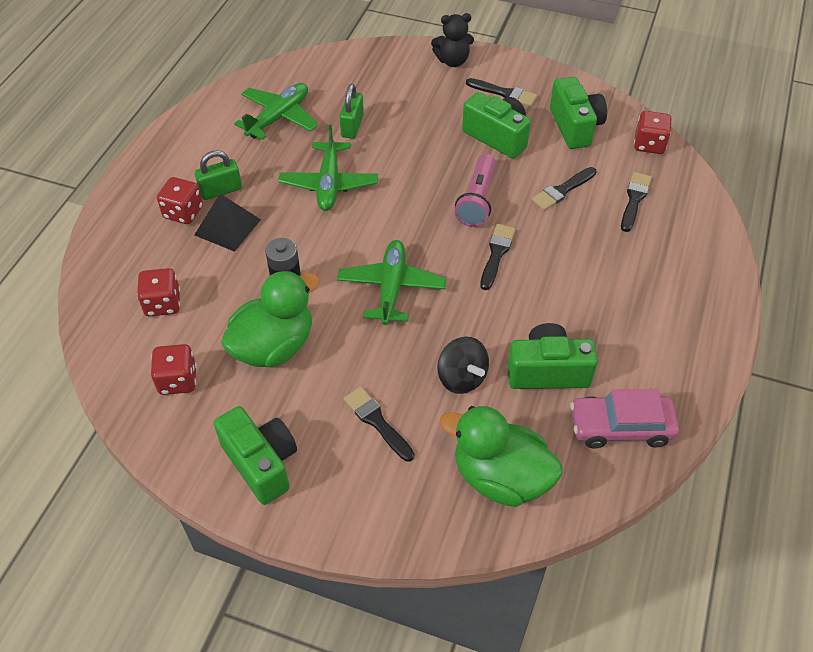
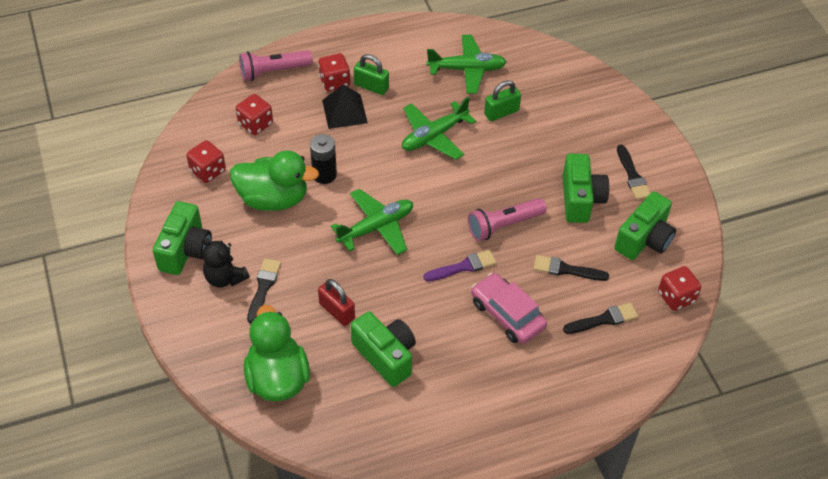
camera: 50 degrees right, 0 degrees up
(113, 249) = (274, 71): none -> pink flashlight
(452, 61) = (633, 124): black teddy bear -> black teddy bear (225, 278)
(461, 378) = (337, 311): black spinning top -> red padlock
(496, 254) = (463, 267): black brush -> purple brush
(621, 427) = (376, 424): pink car -> pink car (507, 314)

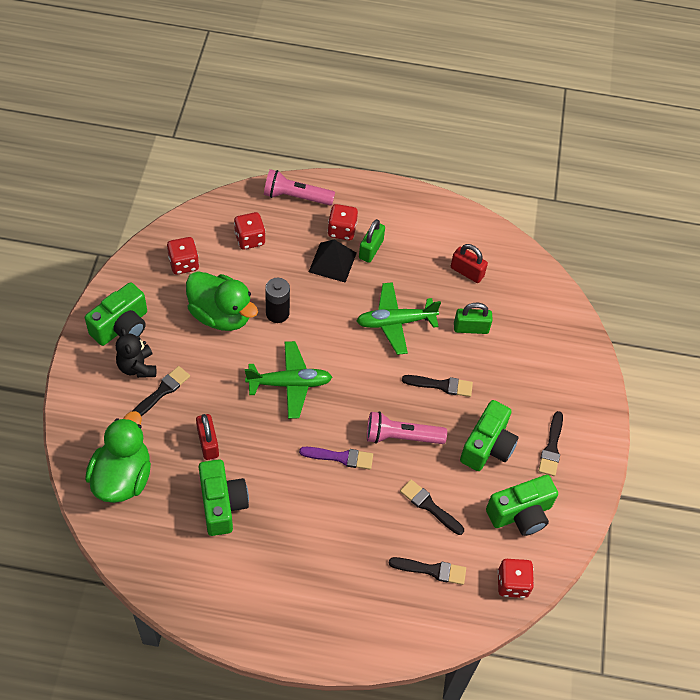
camera: 25 degrees right, 5 degrees up
(371, 86) = (371, 249): green padlock -> green padlock turned 60 degrees clockwise
(467, 69) = (467, 272): green plane -> red padlock
(507, 314) = (349, 521): pink car -> none
(508, 169) = (441, 385): none -> black brush

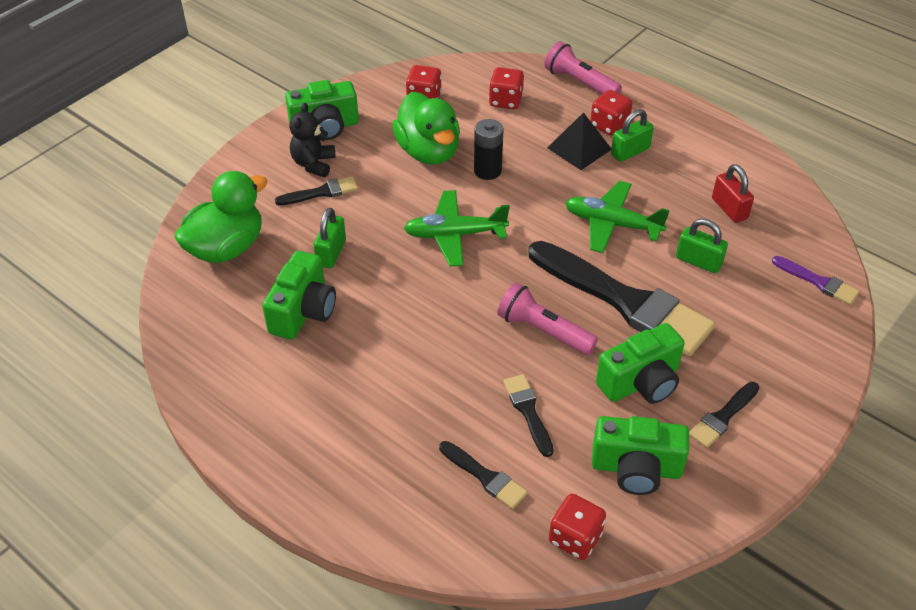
camera: 35 degrees right, 10 degrees down
(208, 443) = (331, 253): red padlock -> green padlock
(289, 383) = (455, 235): green plane -> green plane turned 150 degrees clockwise
(340, 457) = (460, 322): purple brush -> purple brush (818, 282)
(441, 385) = (625, 301): black brush -> black brush, size x2.26

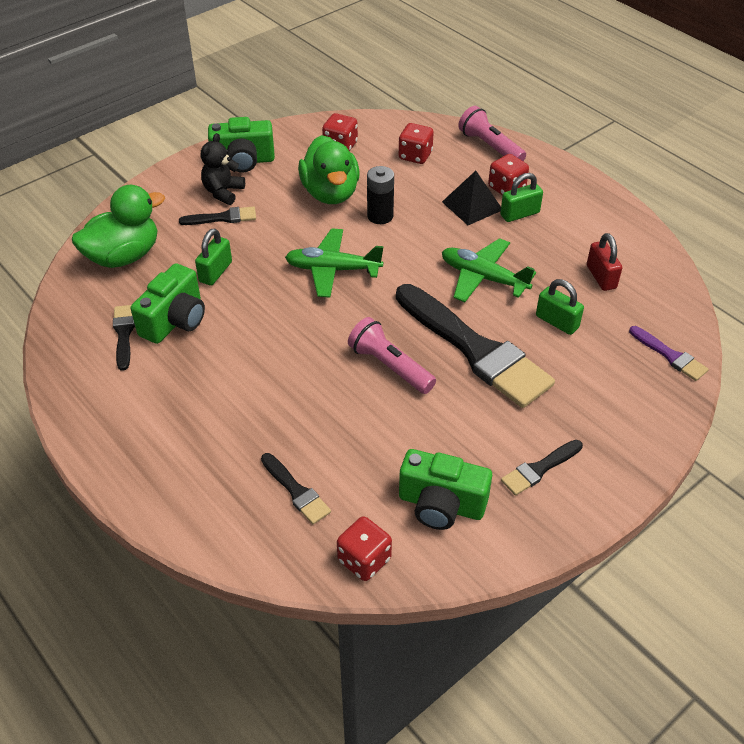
camera: 10 degrees right, 0 degrees up
(528, 411) = (354, 437): black brush -> black brush (124, 334)
(641, 382) = (469, 425): green camera -> none

